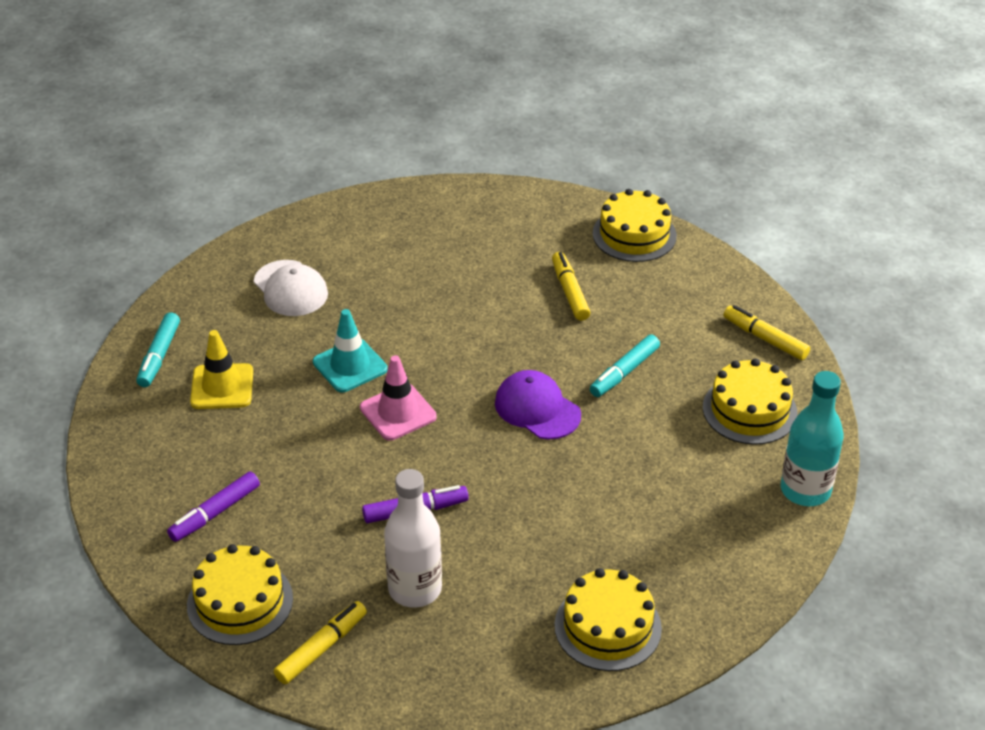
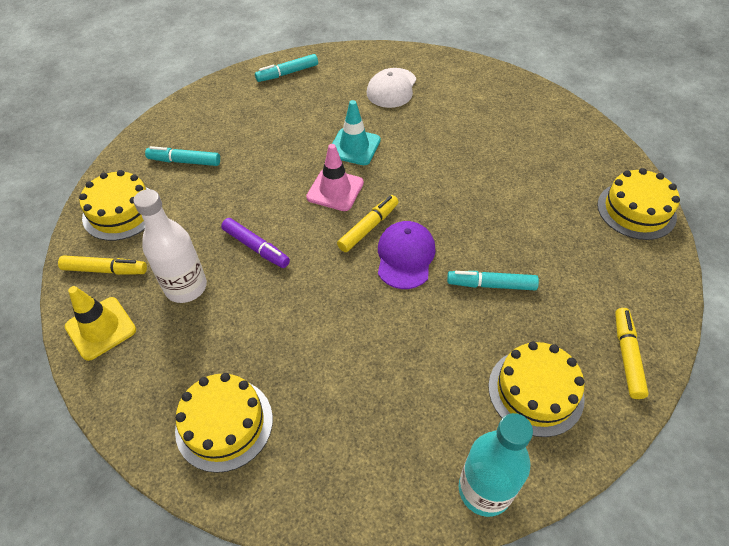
camera: 55 degrees right, 10 degrees up
(215, 513) = (184, 161): purple marker -> turquoise marker
(222, 387) = (286, 108): yellow traffic cone -> yellow traffic cone (101, 328)
(570, 292) = (536, 209): yellow marker -> yellow marker (368, 227)

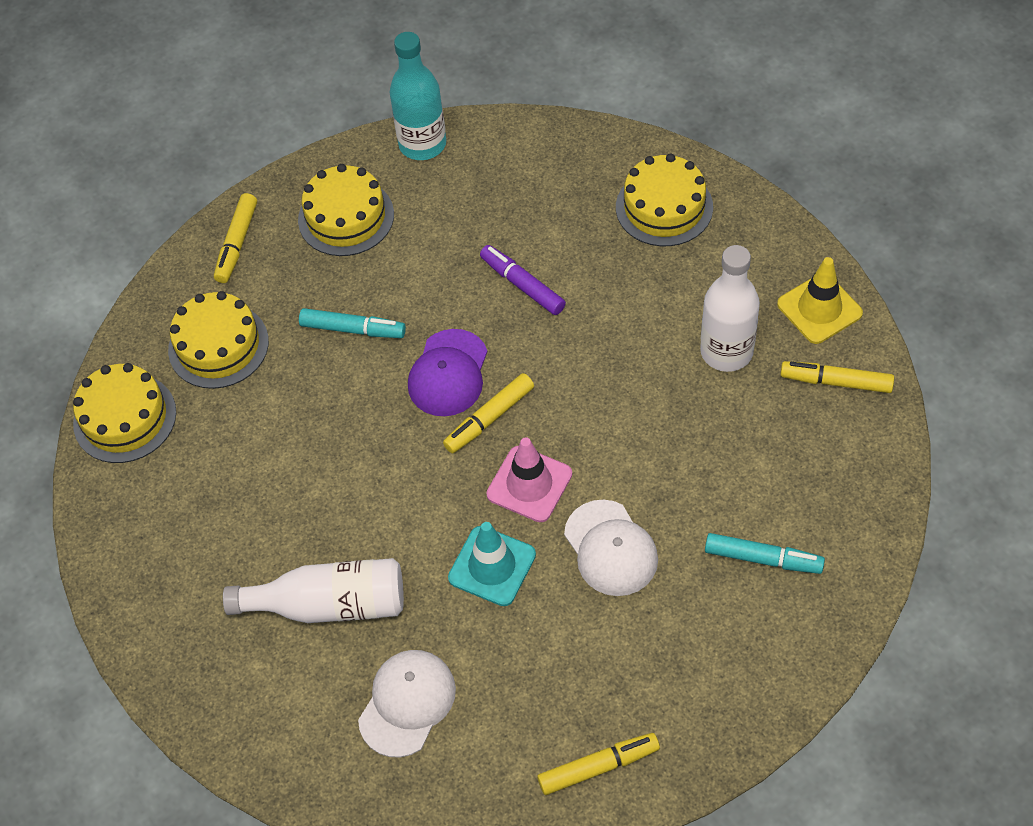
camera: 170 degrees left, 5 degrees up
(121, 211) = (840, 471): yellow cake -> yellow cake (218, 345)
(256, 247) = (641, 400): purple marker -> purple marker (522, 285)
(280, 160) = (611, 548): none -> white cap
(287, 73) = (598, 767): turquoise marker -> yellow marker
(448, 123) = (329, 604): none -> white bottle

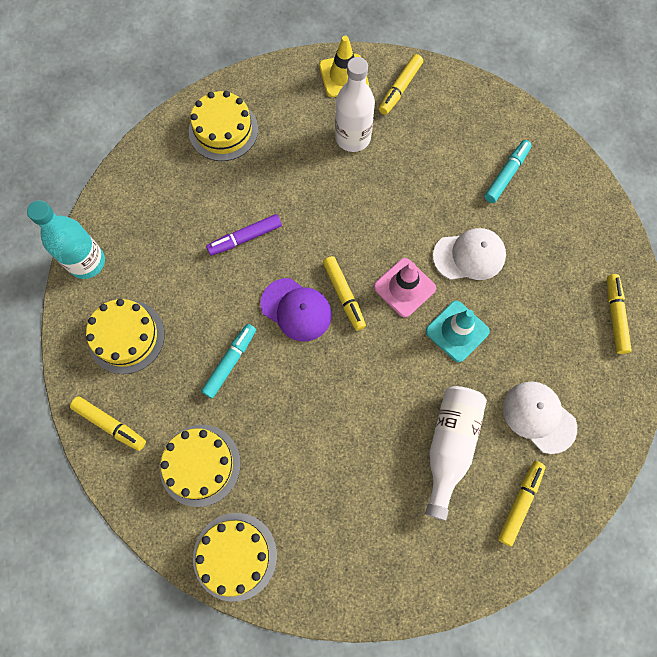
camera: 75 degrees left, 15 degrees up
(281, 711) = (519, 503): none -> yellow marker

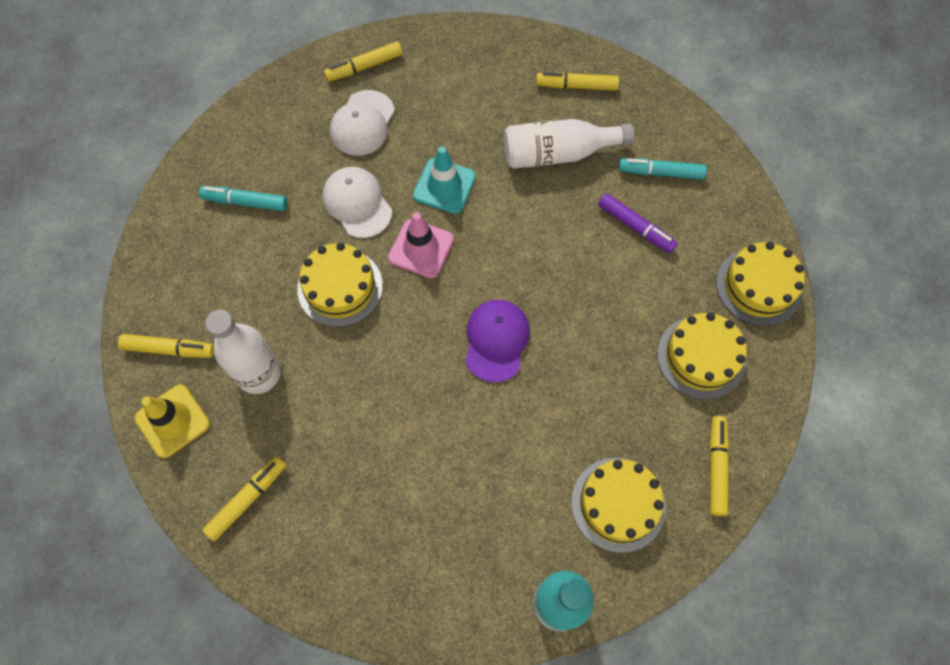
camera: 115 degrees left, 5 degrees down
(223, 130) = (307, 531): yellow cake -> yellow cake (340, 287)
(230, 362) = (586, 379): turquoise marker -> turquoise marker (661, 173)
(245, 238) = (439, 433): purple marker -> purple marker (635, 227)
(344, 295) = (457, 301): yellow marker -> yellow marker (247, 499)
(539, 417) = (493, 95): white cap -> white cap (362, 123)

